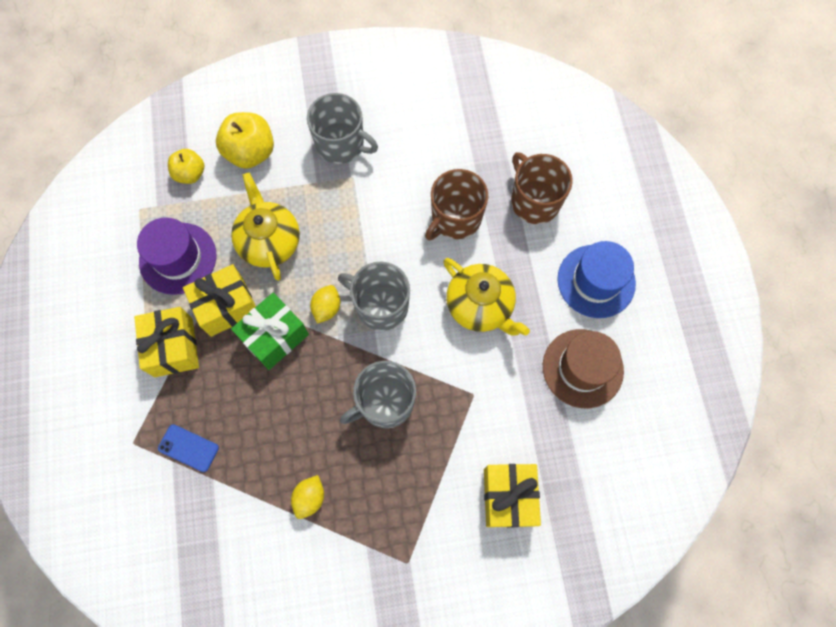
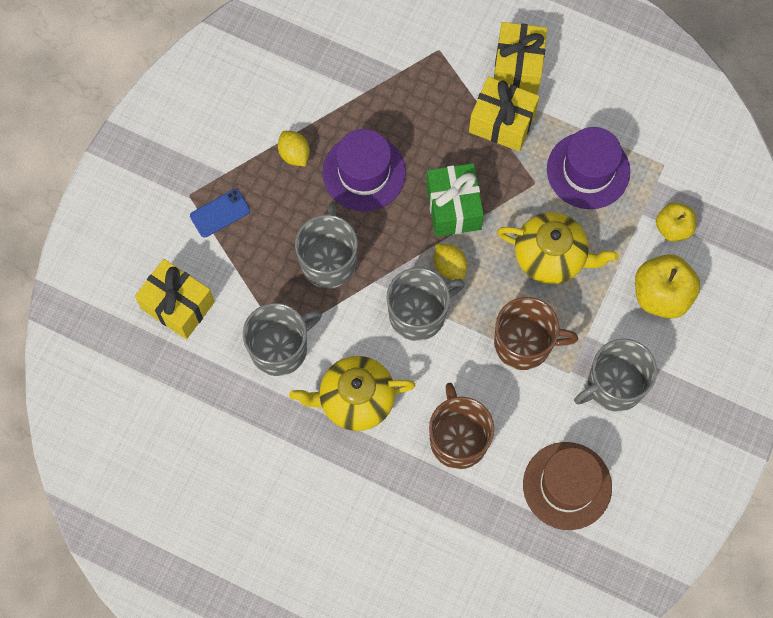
camera: 125 degrees right, 0 degrees up
(188, 448) = (403, 88): blue phone -> blue phone (220, 213)
(226, 307) = (510, 185): yellow gift -> yellow gift (518, 67)
(289, 427) = (364, 172): none -> purple hat
(482, 389) = (280, 348): none -> grey mug
(534, 201) = (423, 528): brown mug -> brown mug (524, 343)
(582, 368) = (233, 447): brown hat -> brown hat (567, 485)
(596, 281) = (302, 523): blue hat -> none

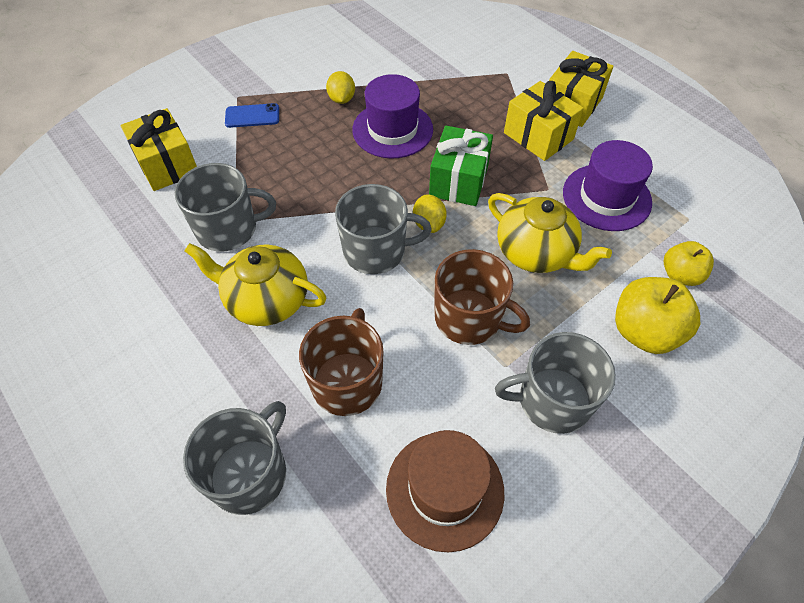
camera: 25 degrees right, 15 degrees down
(328, 260) = (319, 179): grey mug -> grey mug (250, 473)

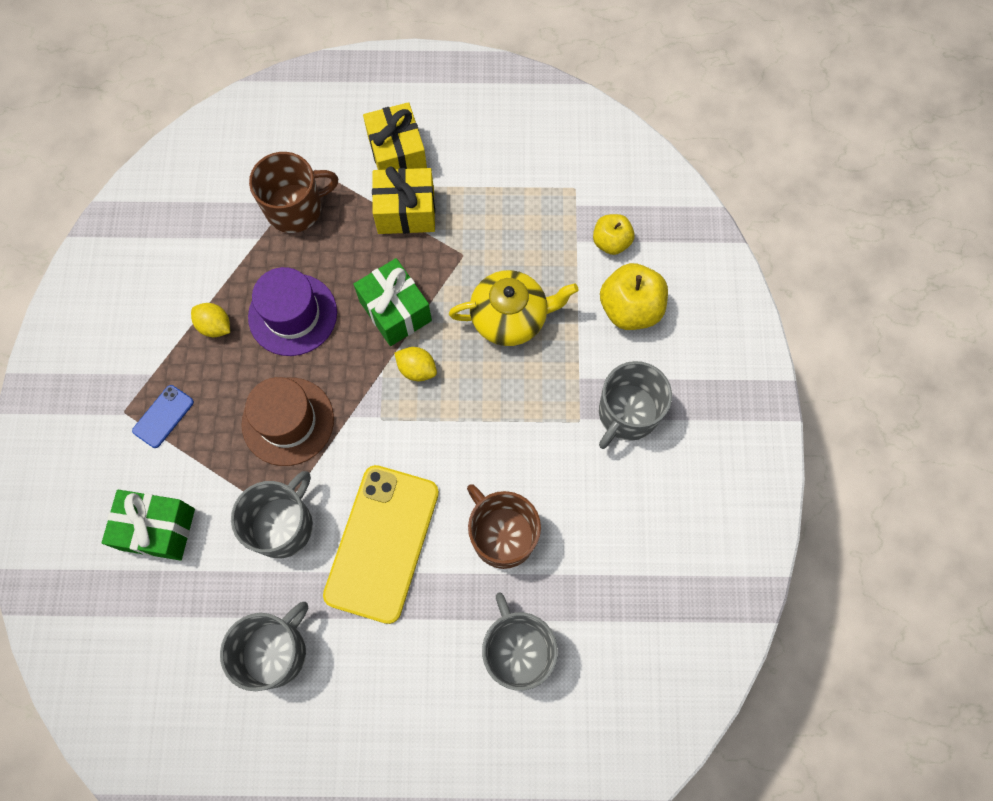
camera: 50 degrees left, 15 degrees up
(167, 165) = (158, 529): yellow gift -> green gift
(266, 300) = (382, 543): yellow teapot -> yellow phone
(376, 251) = (407, 428): grey mug -> grey mug (275, 652)
(445, 489) = (629, 533): brown hat -> brown hat (288, 421)
(469, 318) = (523, 412): brown mug -> brown mug (295, 208)
(606, 197) = (507, 222): purple hat -> none

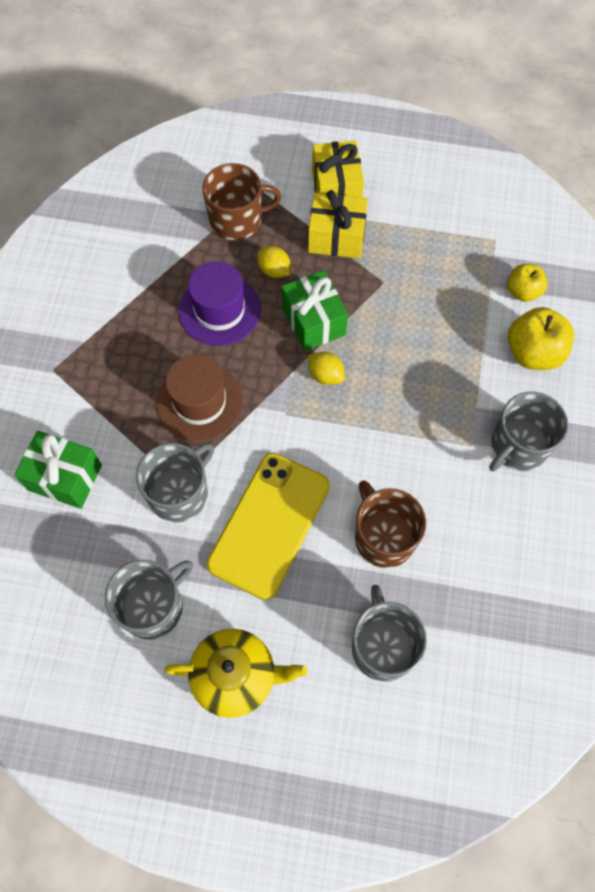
camera: 10 degrees right, 5 degrees down
(163, 416) = (88, 379): blue phone -> none
(215, 326) = (148, 309): yellow lemon -> yellow lemon (274, 270)
(510, 318) = (419, 343): yellow teapot -> yellow teapot (235, 676)

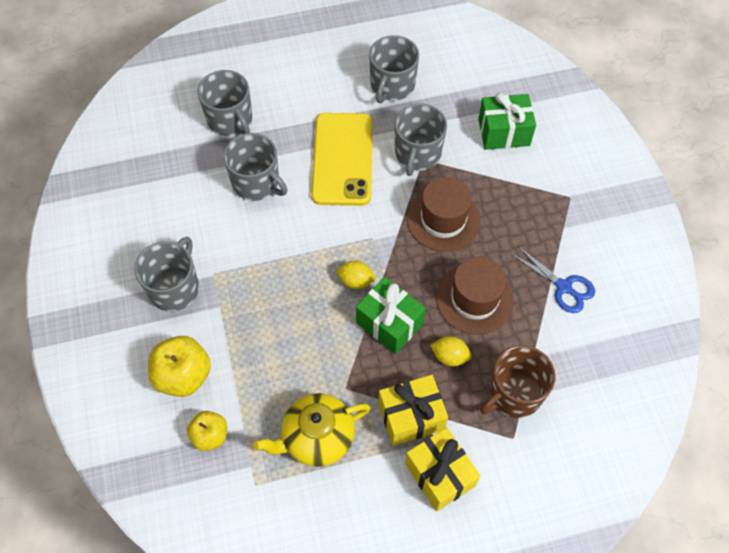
camera: 155 degrees right, 5 degrees down
(128, 286) = (563, 287): none -> blue scissors
(219, 310) = (474, 299): purple hat -> brown hat
(235, 676) = (318, 71): yellow teapot -> yellow teapot (317, 437)
(384, 537) = (257, 183): brown mug -> grey mug

